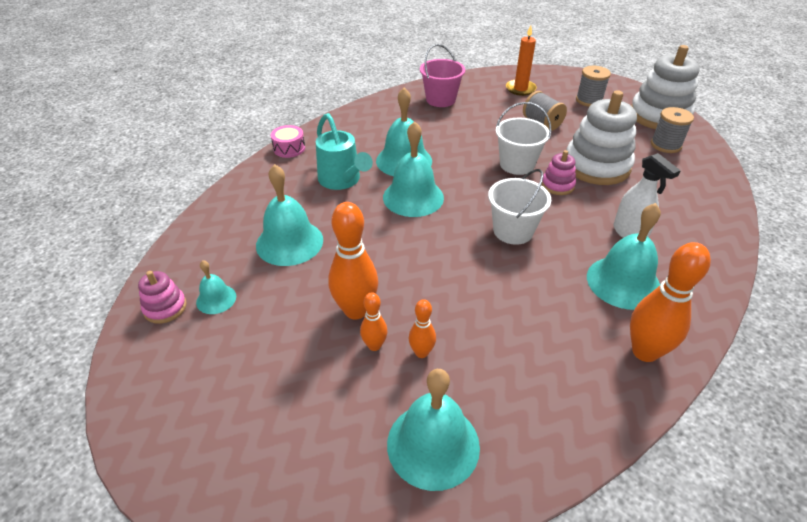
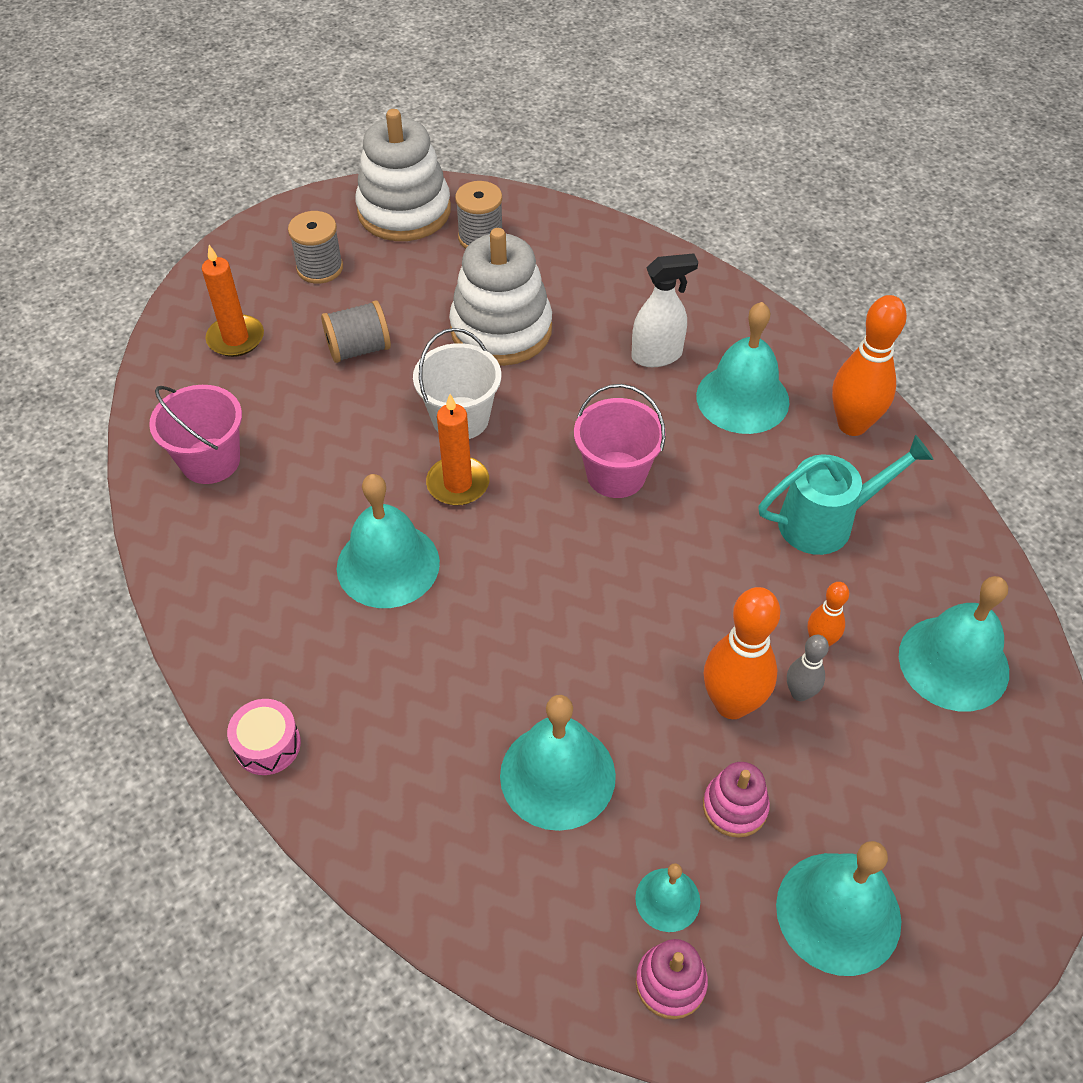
camera: 75 degrees left, 10 degrees up
(342, 180) = (412, 670): turquoise watering can -> turquoise watering can (826, 522)
(374, 345) = (800, 693): orange bowling pin -> grey bowling pin
(413, 197) = (496, 575): turquoise bell -> turquoise bell (838, 912)
(469, 172) = (458, 484): none -> orange candle
(513, 231) = (616, 475): white bucket -> pink bucket
(557, 185) = (530, 389): pink stacking toy -> pink stacking toy (735, 807)

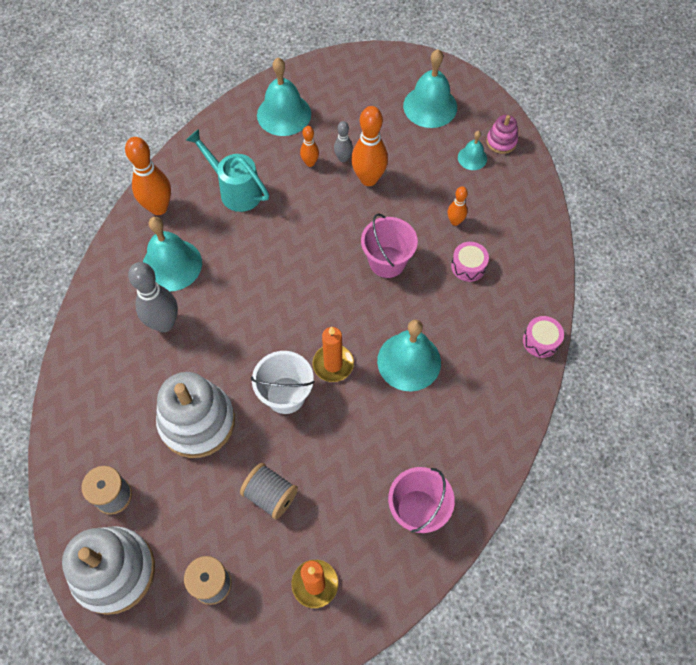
camera: 125 degrees left, 10 degrees up
(464, 736) = (468, 266): none -> pink drum
(557, 775) = (455, 221): turquoise bell -> orange bowling pin
(616, 475) = (271, 293): pink bucket -> pink bucket (387, 262)
(657, 355) = (164, 323): white spray bottle -> grey bowling pin
(735, 807) = (415, 155): pink stacking toy -> none

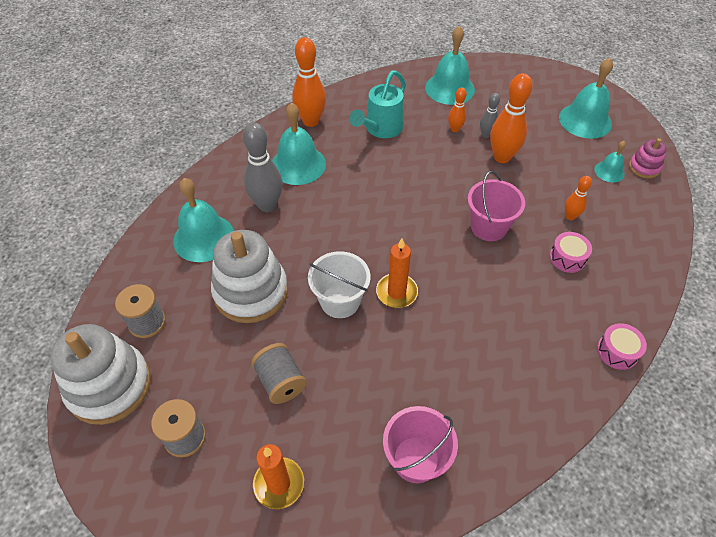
camera: 25 degrees right, 10 degrees down
(236, 190) = (380, 129): turquoise watering can -> turquoise watering can turned 120 degrees counterclockwise
(409, 361) = (471, 317): turquoise bell -> turquoise bell (204, 237)

